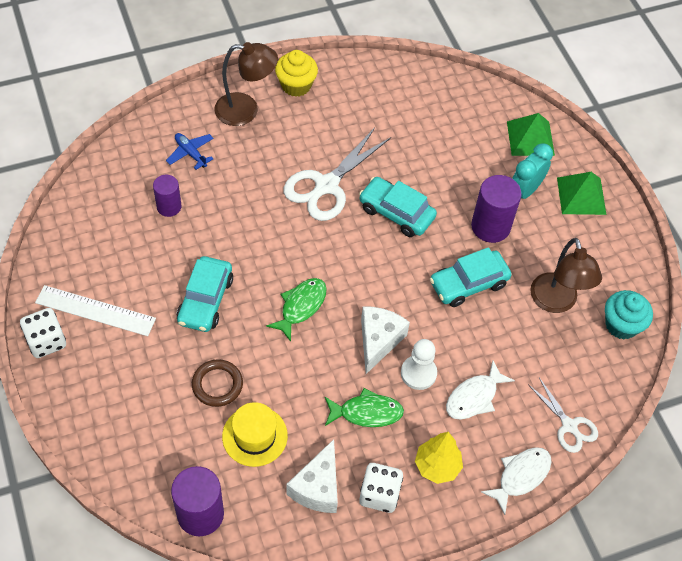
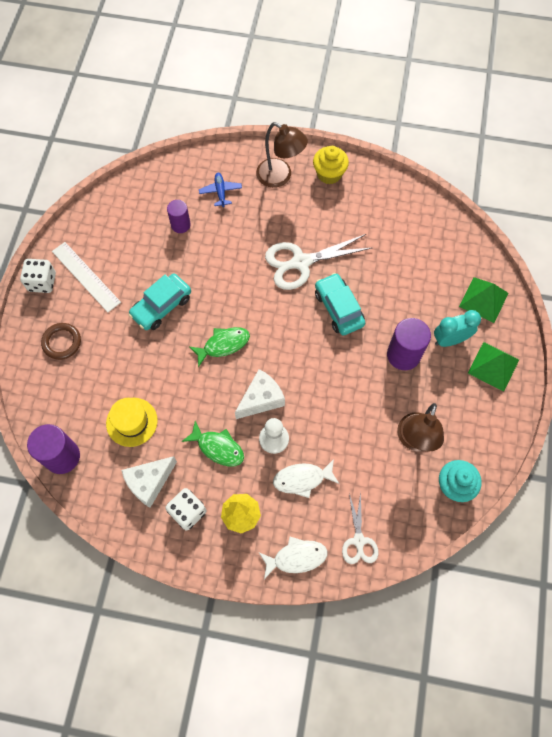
camera: 35 degrees right, 10 degrees up
(217, 385) = (130, 371): brown ring -> brown ring (62, 342)
(468, 284) = (356, 391): turquoise car -> none

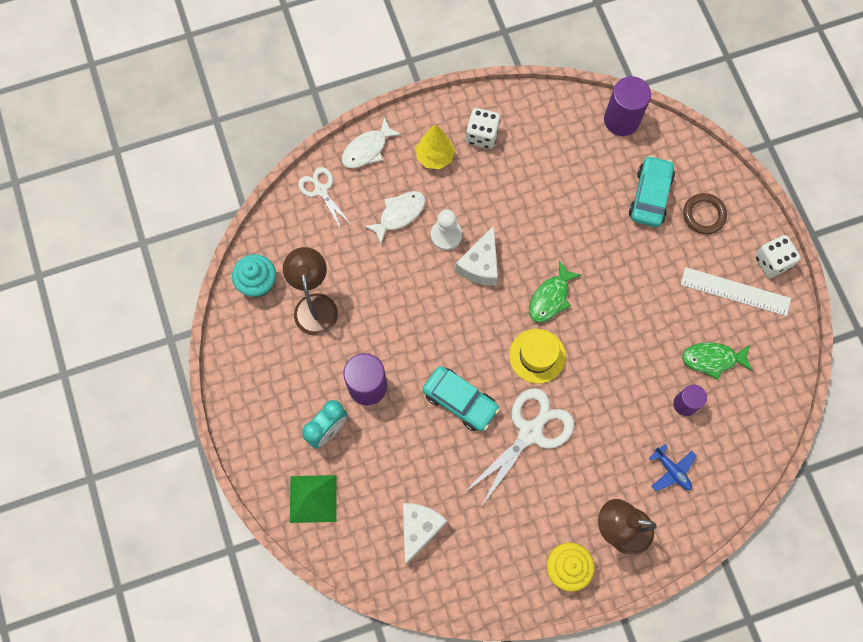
camera: 150 degrees right, 5 degrees up
(131, 422) = (584, 180): yellow hat -> yellow hat (537, 356)
(149, 482) = (531, 140): white cheese -> white cheese (419, 529)
(161, 306) = (638, 303): turquoise car -> turquoise car (650, 196)
(218, 447) = (491, 200): green fish -> green fish (712, 359)
(493, 366) = (270, 425): green pyramid -> none

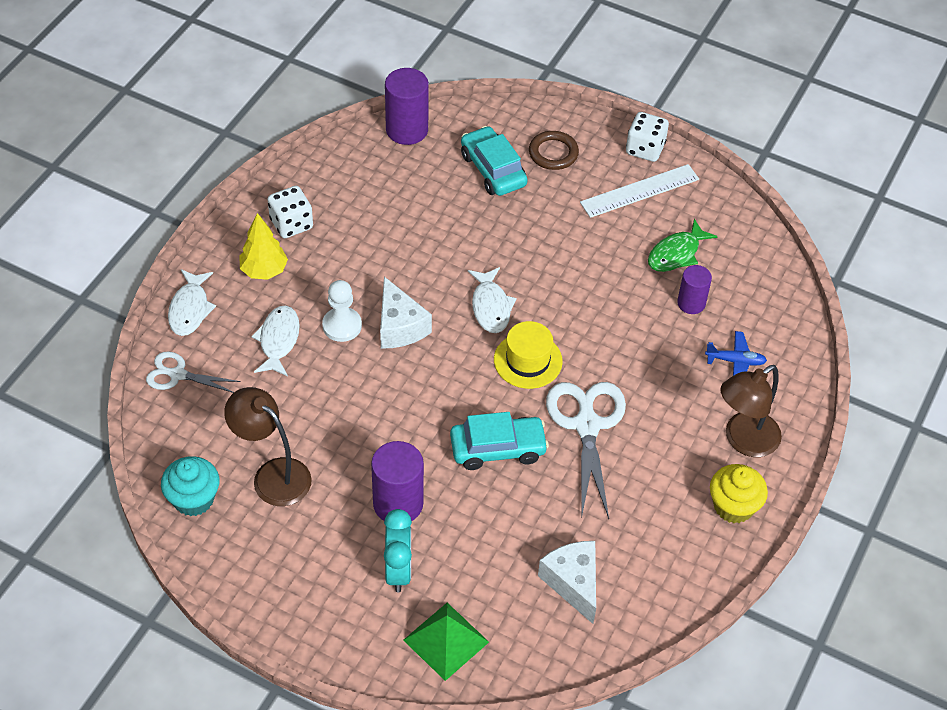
camera: 45 degrees left, 20 degrees down
(550, 298) = (491, 307): green fish -> white fish

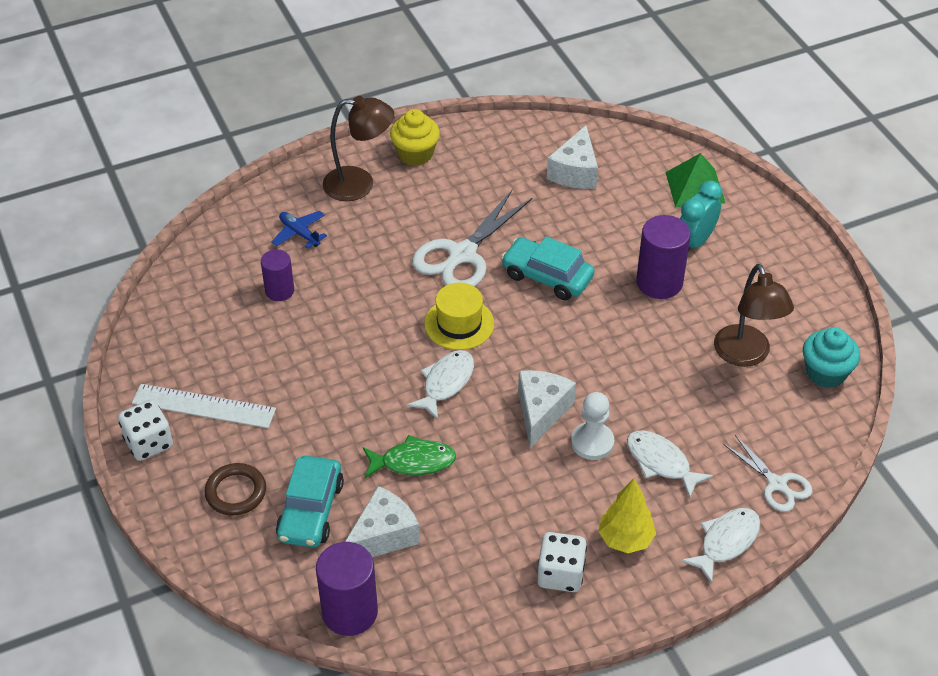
camera: 140 degrees left, 5 degrees down
(278, 340) = (661, 462): white fish -> white fish turned 90 degrees clockwise
(430, 181) = (383, 536): none -> white cheese
(676, 253) = (242, 334): green fish -> green fish (413, 462)

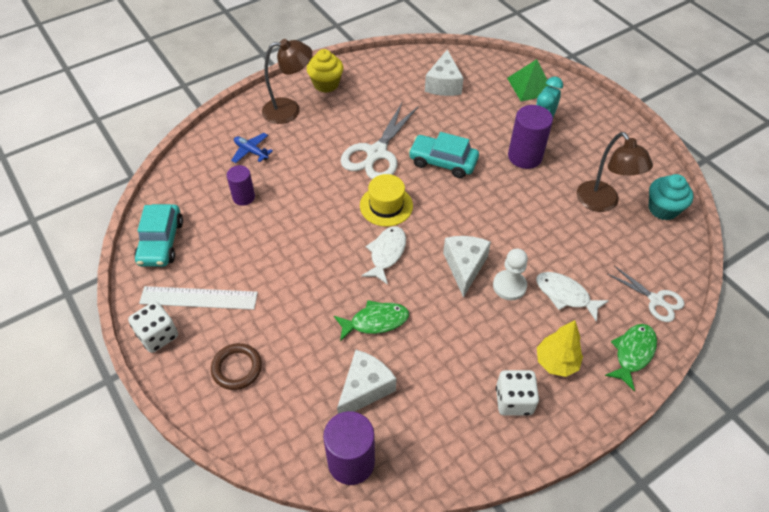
camera: 10 degrees left, 5 degrees up
(310, 510) = (301, 375): turquoise car -> turquoise car (161, 242)
(726, 542) = (633, 353): white fish -> green fish

